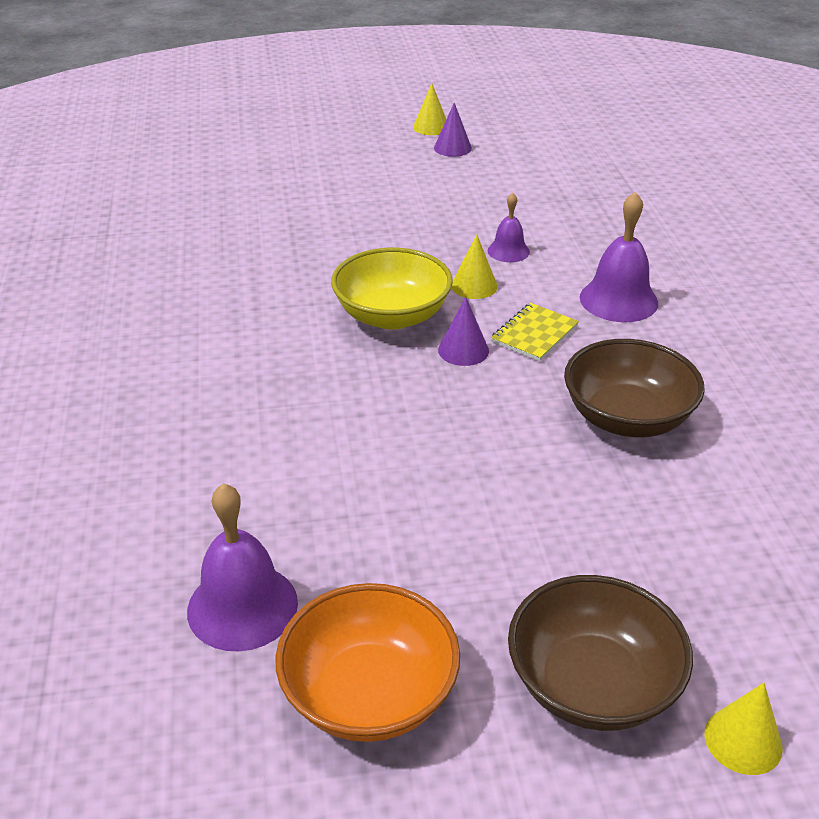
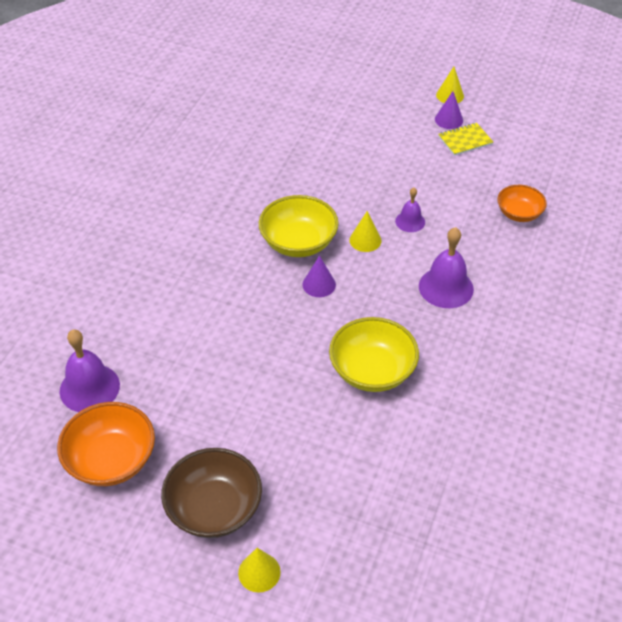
camera: 30 degrees right, 10 degrees up
(534, 334) = (370, 291): yellow notebook -> yellow notebook (465, 140)
(621, 207) = (519, 214): none -> orange bowl
(627, 417) = (372, 371): brown bowl -> yellow bowl

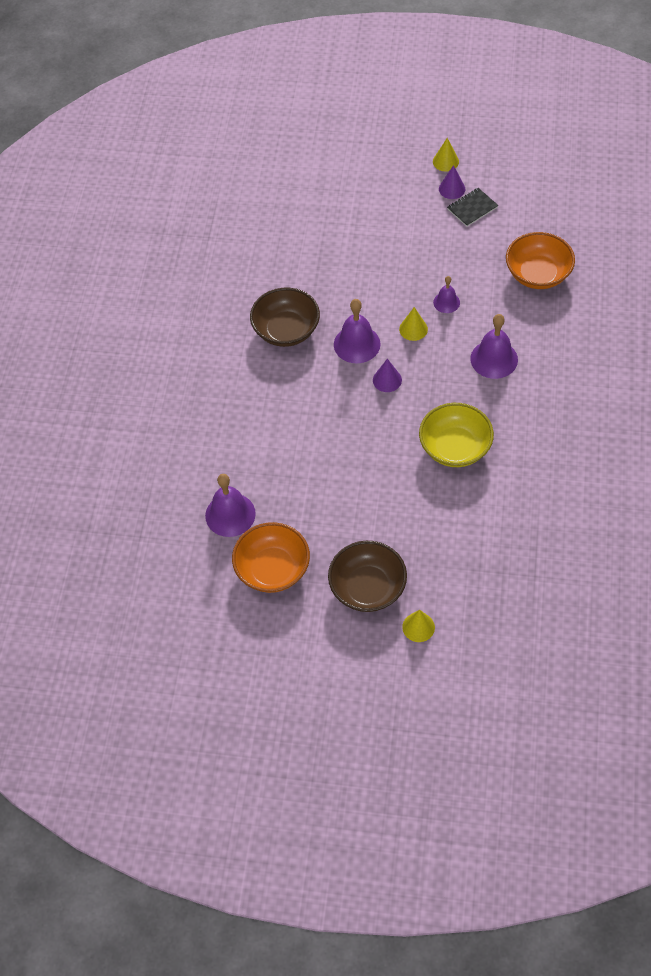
camera: 10 degrees left, 10 degrees up
(228, 215) = (286, 330): none -> brown bowl
(298, 243) = (357, 344): yellow bowl -> purple bell
(465, 140) = (472, 208): yellow notebook -> black notebook
(519, 214) = (537, 274): orange bowl -> orange bowl, size x1.58

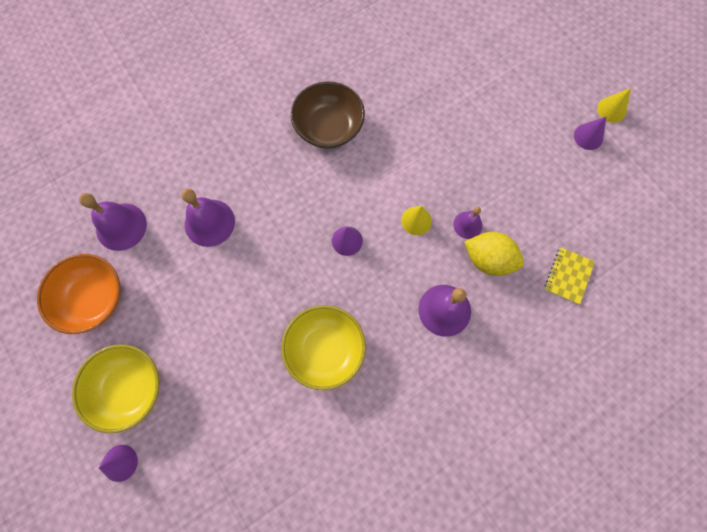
camera: 45 degrees right, 15 degrees up
(357, 344) = (362, 189): purple bell -> purple bell (209, 222)
(367, 588) = (129, 388): brown bowl -> yellow bowl
(418, 627) = (120, 463): yellow cone -> purple cone
(472, 208) = (584, 168): black notebook -> none
(483, 309) = (488, 259): none -> yellow lemon
(537, 274) = (568, 276): orange bowl -> yellow notebook

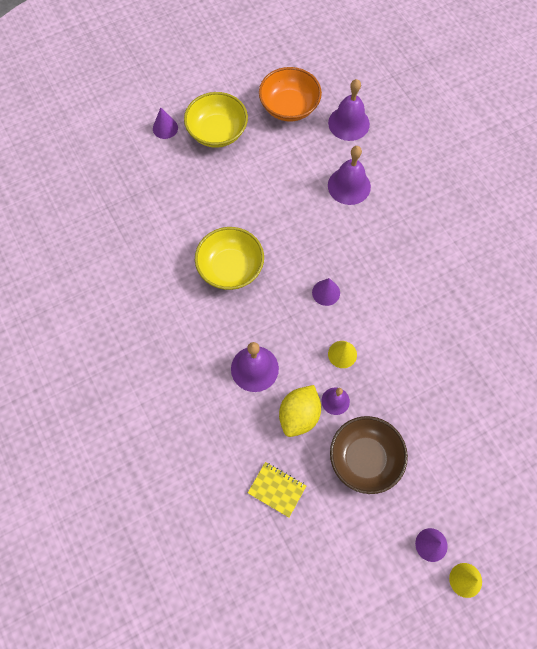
camera: 95 degrees right, 5 degrees down
(329, 128) = (441, 285): brown bowl -> brown bowl (364, 458)

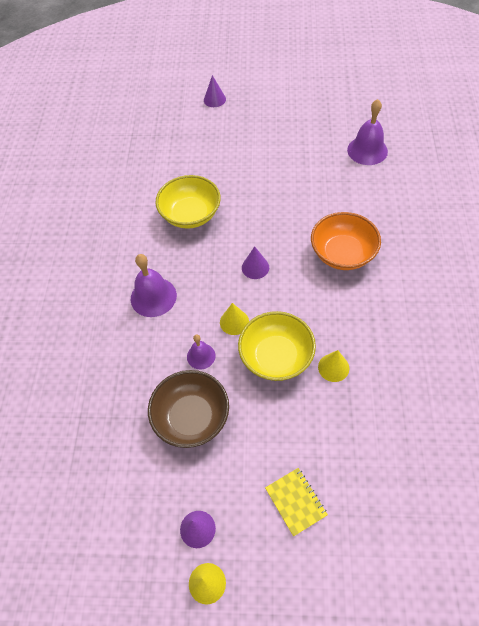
camera: 35 degrees right, 10 degrees down
(217, 132) = (252, 116): yellow bowl -> yellow bowl (276, 357)
(277, 489) = (99, 400): yellow notebook -> yellow notebook (295, 502)
(289, 107) = (324, 120): orange bowl -> orange bowl (342, 254)
(299, 415) = (162, 351): yellow lemon -> none
(349, 186) = (334, 196): purple bell -> none
(448, 351) = (333, 367): none -> yellow cone

